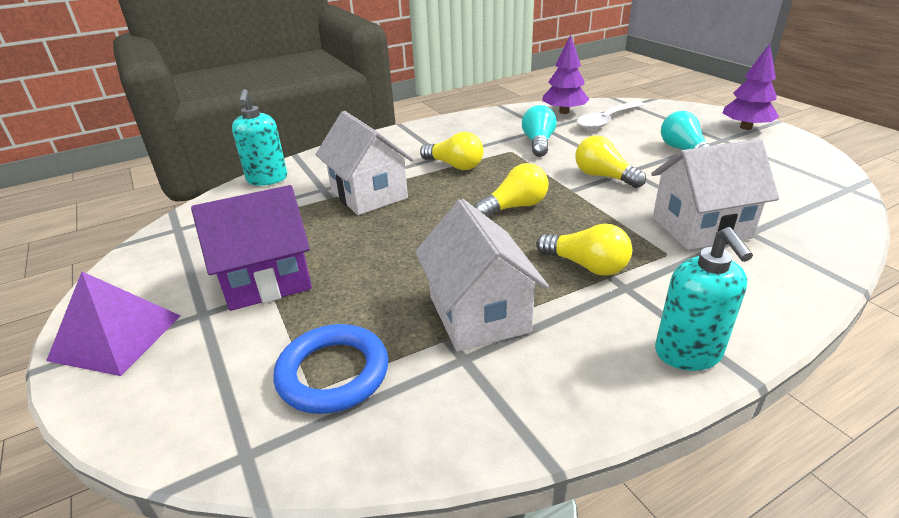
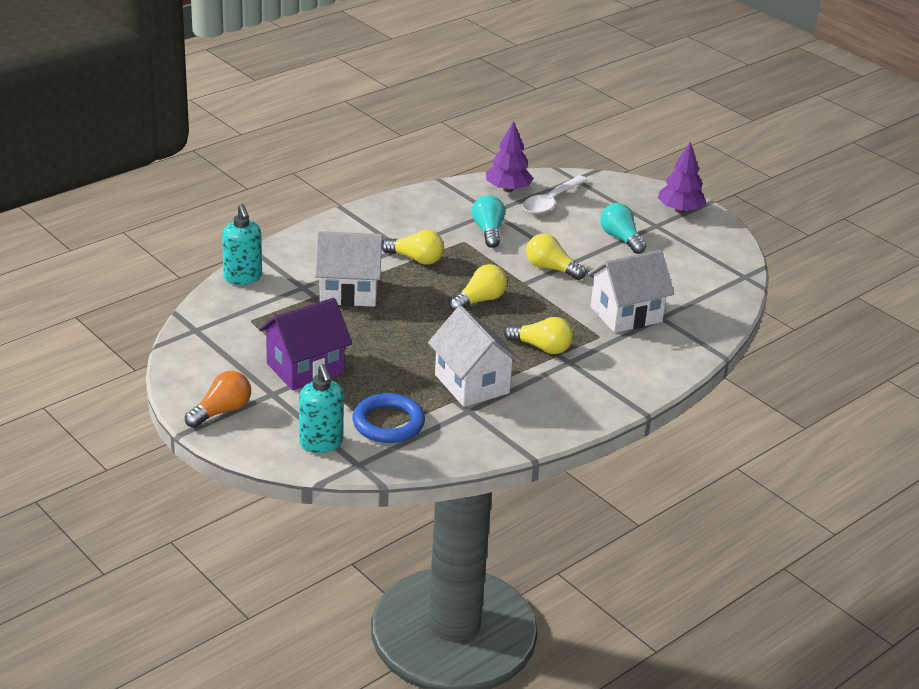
camera: 15 degrees left, 0 degrees up
(116, 337) = (221, 411): purple pyramid -> orange light bulb
(369, 194) = (349, 292): white house -> white house turned 45 degrees counterclockwise
(688, 354) = (607, 400): turquoise soap dispenser -> turquoise soap dispenser (321, 443)

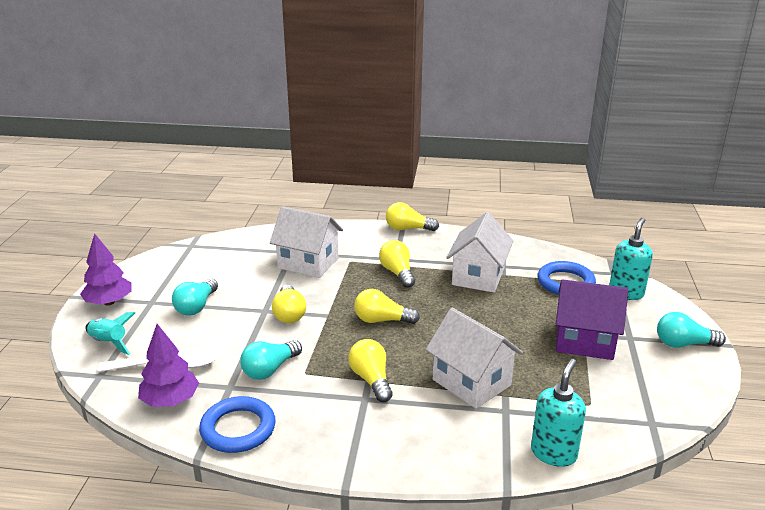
camera: 130 degrees left, 5 degrees down
(221, 411) = (684, 344): orange light bulb -> turquoise light bulb
(443, 198) = (238, 429): none -> blue ring
(614, 193) = (109, 343): none -> turquoise rocket
(621, 403) = (408, 229): none -> yellow light bulb

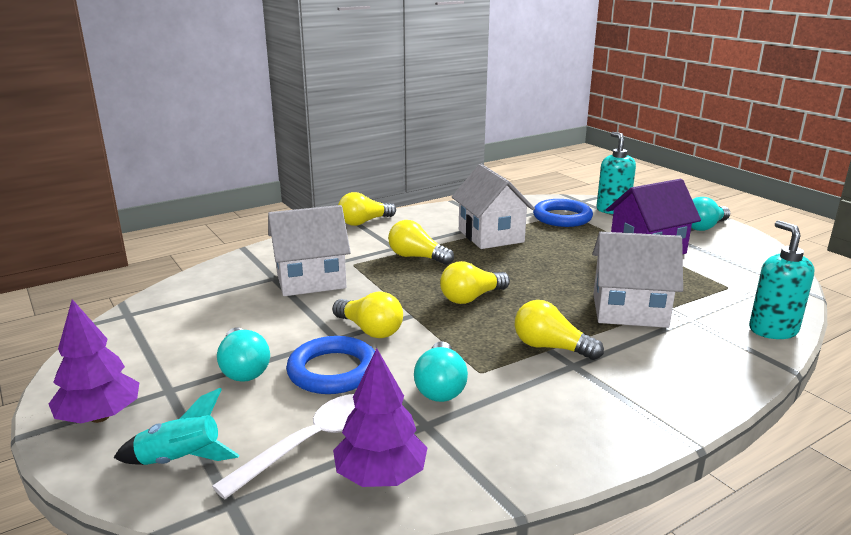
camera: 40 degrees left, 5 degrees down
(238, 429) = (509, 458): blue ring -> blue ring (333, 371)

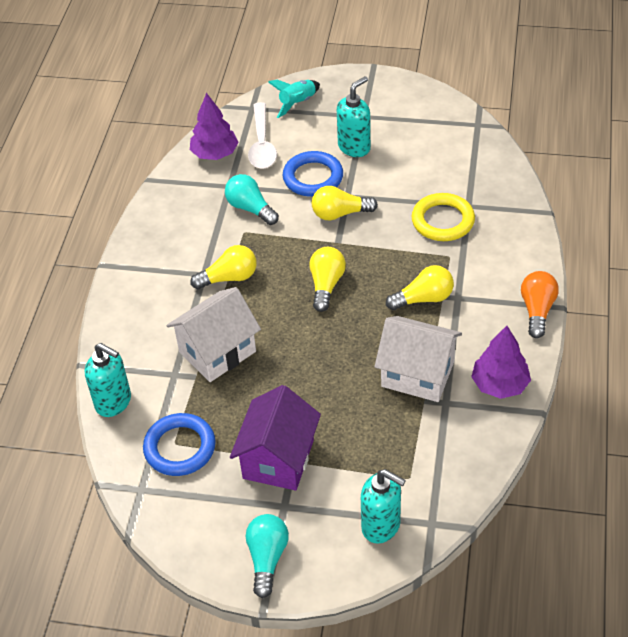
camera: 135 degrees right, 25 degrees up
(100, 417) = (362, 89): purple tree -> purple tree (499, 384)
(244, 368) = (354, 147): turquoise light bulb -> turquoise soap dispenser
(311, 280) = (443, 221): white house -> yellow ring
(364, 222) = (537, 310): yellow light bulb -> orange light bulb
(562, 217) = (405, 463): blue ring -> blue ring (180, 448)

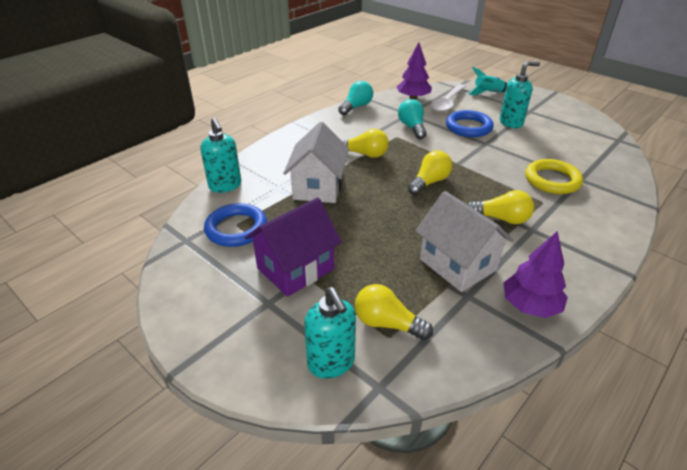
camera: 30 degrees right, 10 degrees down
(217, 352) = (318, 187): white house -> white house turned 75 degrees counterclockwise
(267, 558) = (216, 334): turquoise light bulb -> turquoise light bulb (356, 107)
(340, 214) = (473, 150): yellow light bulb -> yellow light bulb (387, 323)
(537, 310) = (604, 267): orange light bulb -> none

